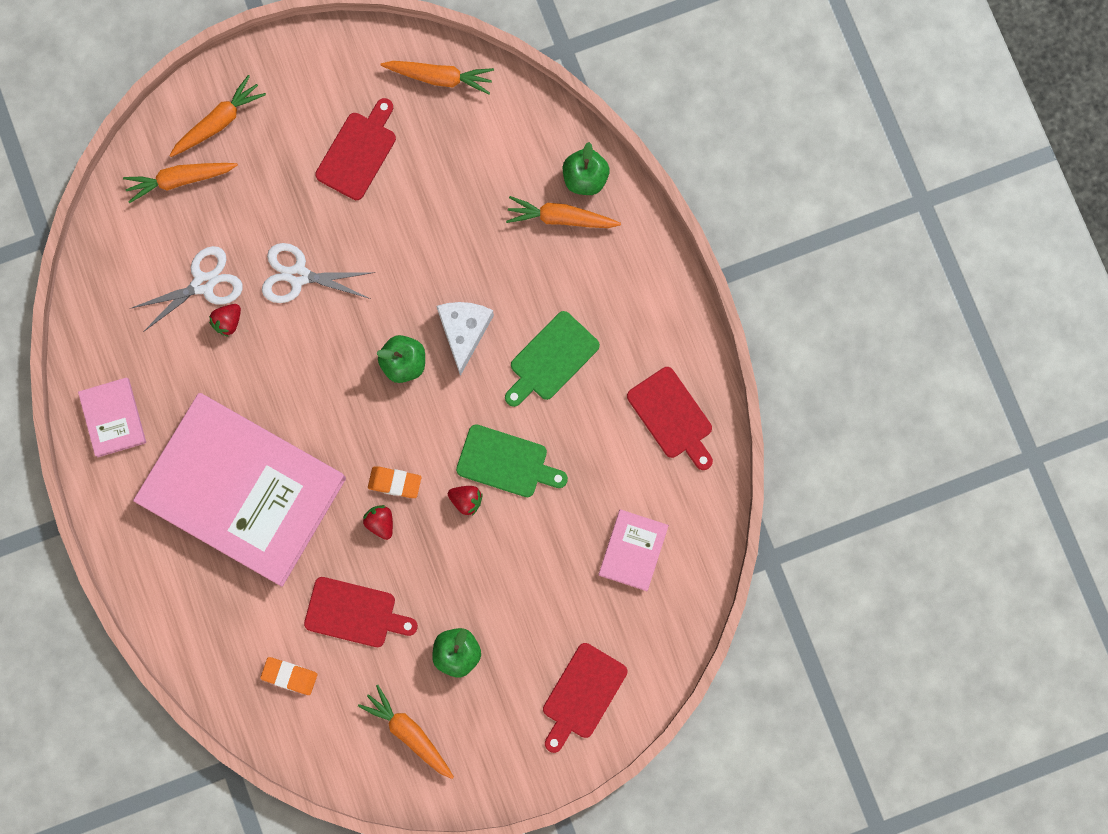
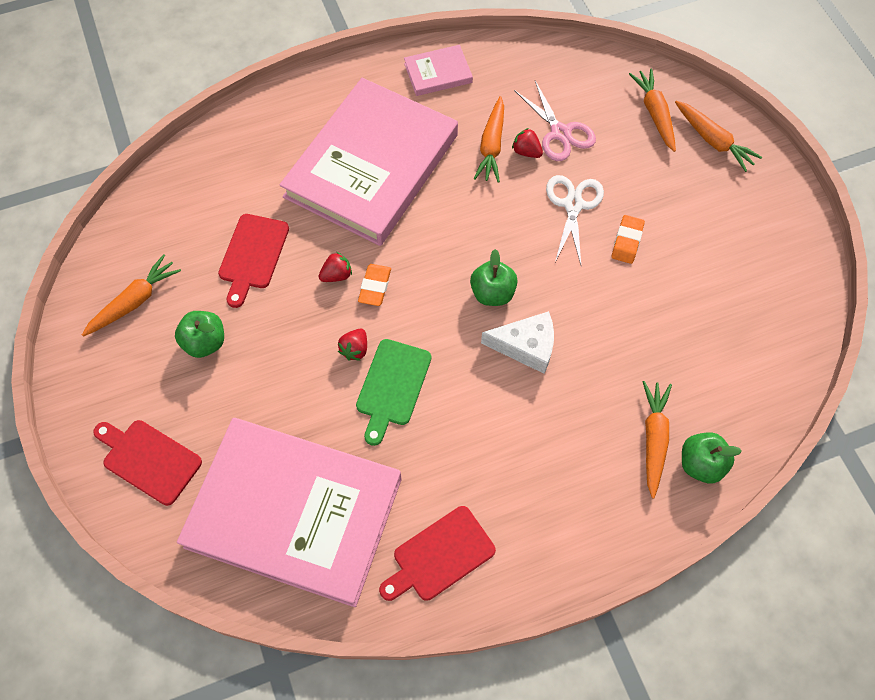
camera: 90 degrees right, 15 degrees down
(203, 284) = (560, 133): white scissors -> pink scissors
(289, 676) = (201, 205): orange eraser -> orange eraser (627, 241)
(358, 152) = (699, 252): red cutting board -> none
(439, 77) = (788, 322): orange carrot -> orange carrot (492, 146)
(551, 359) = (500, 429): green cutting board -> none
(633, 550) = (294, 512): pink book -> pink book, size x2.46

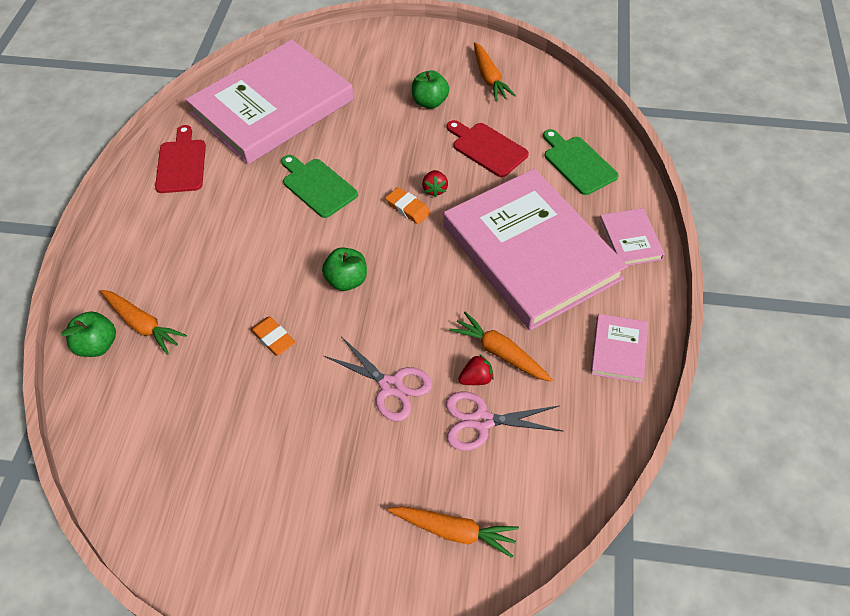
camera: 120 degrees right, 10 degrees down
(149, 459) = (364, 55): red cutting board -> none
(235, 171) = (578, 163): none -> green cutting board
(314, 101) = (630, 239): none -> pink book
(355, 349) = (363, 177): red strawberry -> none
(526, 346) = (284, 280): white cheese -> none
(573, 205) = (391, 386): white scissors -> pink scissors
(627, 241) = (322, 410): orange eraser -> orange eraser (273, 338)
(713, 140) = (383, 572): orange carrot -> none

